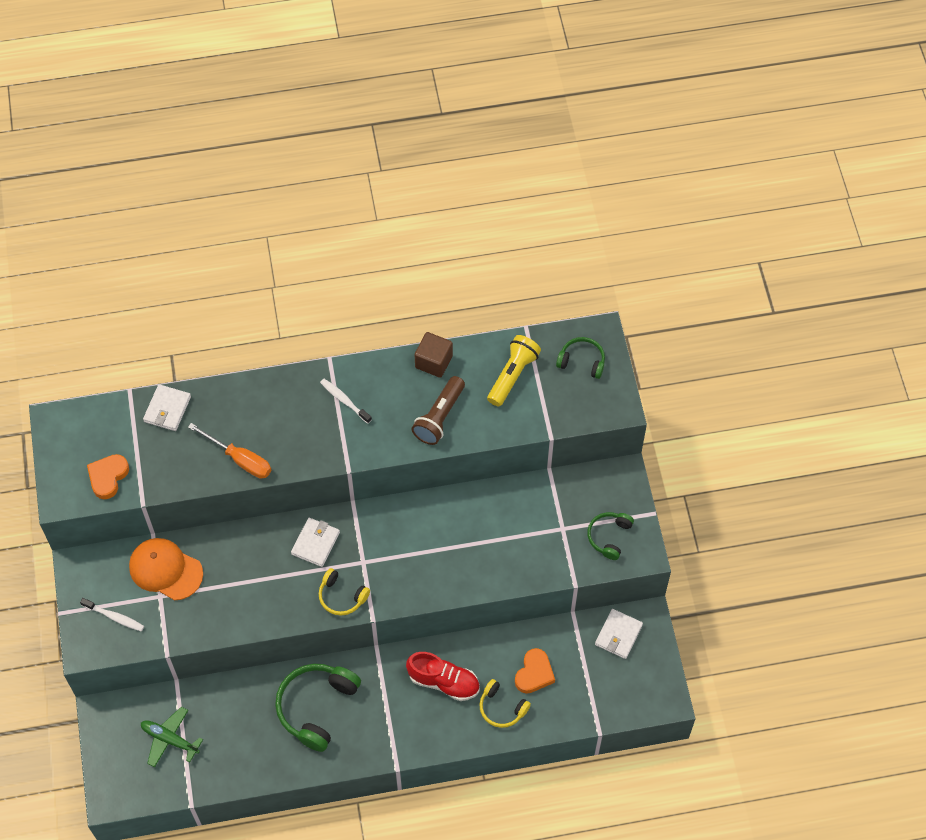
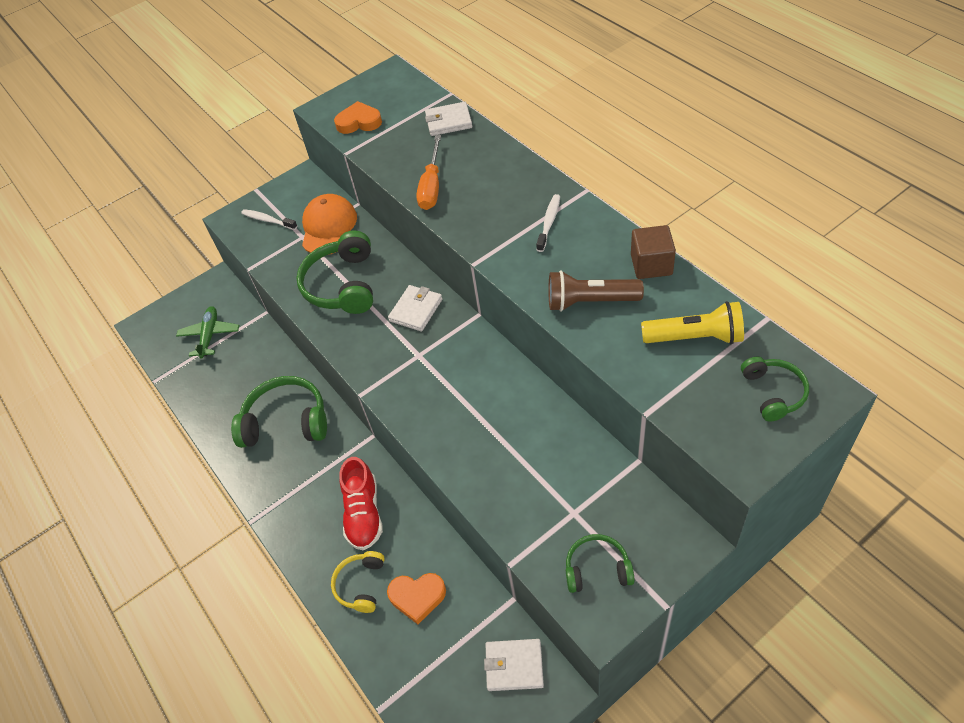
camera: 70 degrees right, 10 degrees down
(114, 617) = (268, 220): white toothbrush -> white toothbrush turned 120 degrees clockwise
(246, 586) = (343, 285): none -> green headphones
(315, 543) = (416, 310): white wallet -> white wallet turned 60 degrees counterclockwise
(342, 596) = (372, 357): yellow headphones -> none

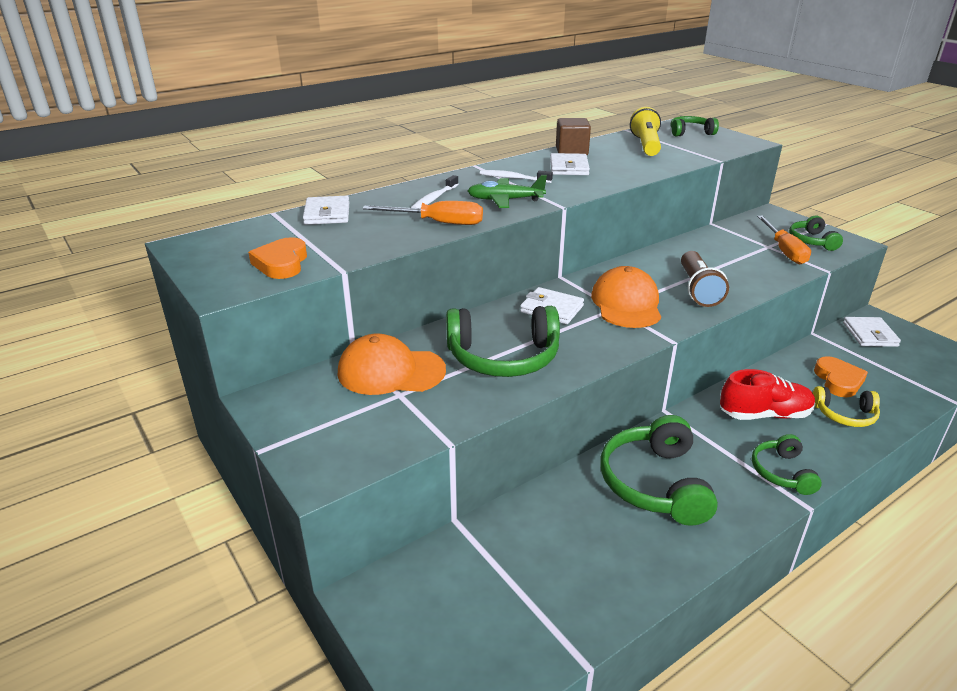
camera: 95 degrees left, 20 degrees down
(210, 335) = (492, 590): green plane -> green plane (505, 200)
(268, 220) = (347, 430): white toothbrush -> white toothbrush (434, 198)
(289, 511) = (782, 472): none -> green headphones
(426, 363) = (626, 304): none -> orange cap
(562, 528) = (784, 250): none -> orange screwdriver
(590, 264) = (569, 168): none -> white wallet
(590, 302) = (612, 169): brown flashlight -> brown flashlight (698, 289)

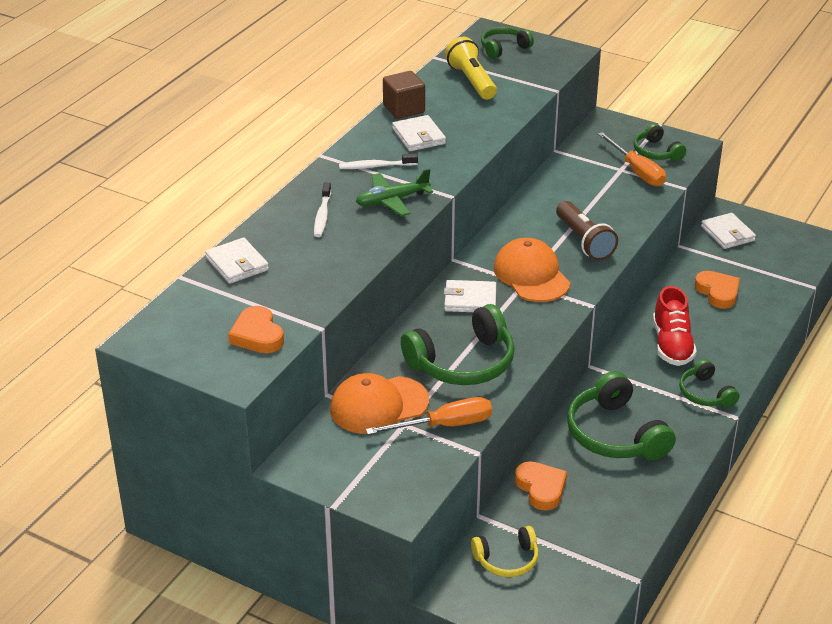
camera: 25 degrees left, 5 degrees up
(438, 223) = (354, 248): orange screwdriver -> orange screwdriver (444, 425)
(539, 513) = (541, 488): none -> orange heart
(764, 414) = (672, 345): red shoe -> red shoe turned 120 degrees clockwise
(844, 415) = (734, 325): yellow headphones -> yellow headphones (507, 560)

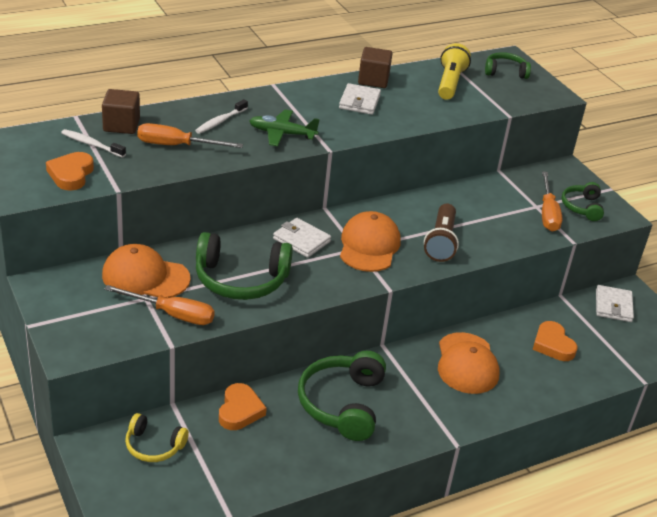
camera: 30 degrees right, 0 degrees up
(237, 264) = (121, 125): white wallet -> brown cube
(315, 258) = (176, 146): none -> orange screwdriver
(375, 166) = (301, 107): white toothbrush -> white toothbrush (91, 144)
(672, 345) = (467, 363): red shoe -> orange cap
(705, 393) = (451, 414): green headphones -> none
(718, 292) = (552, 345): orange heart -> orange heart turned 150 degrees clockwise

